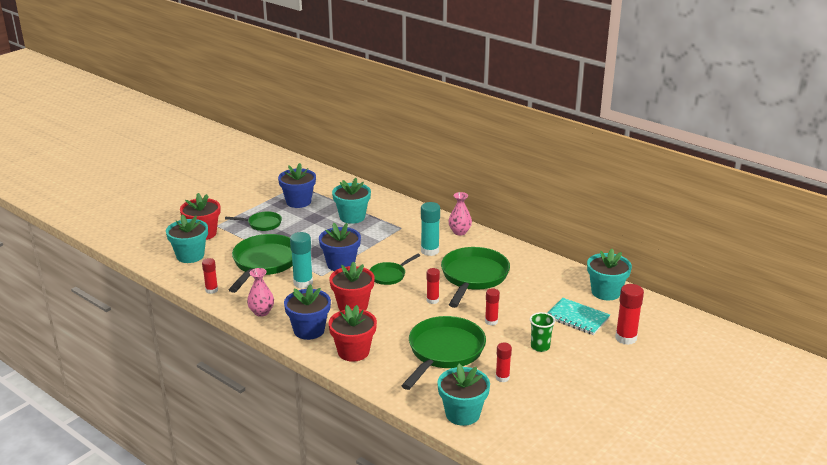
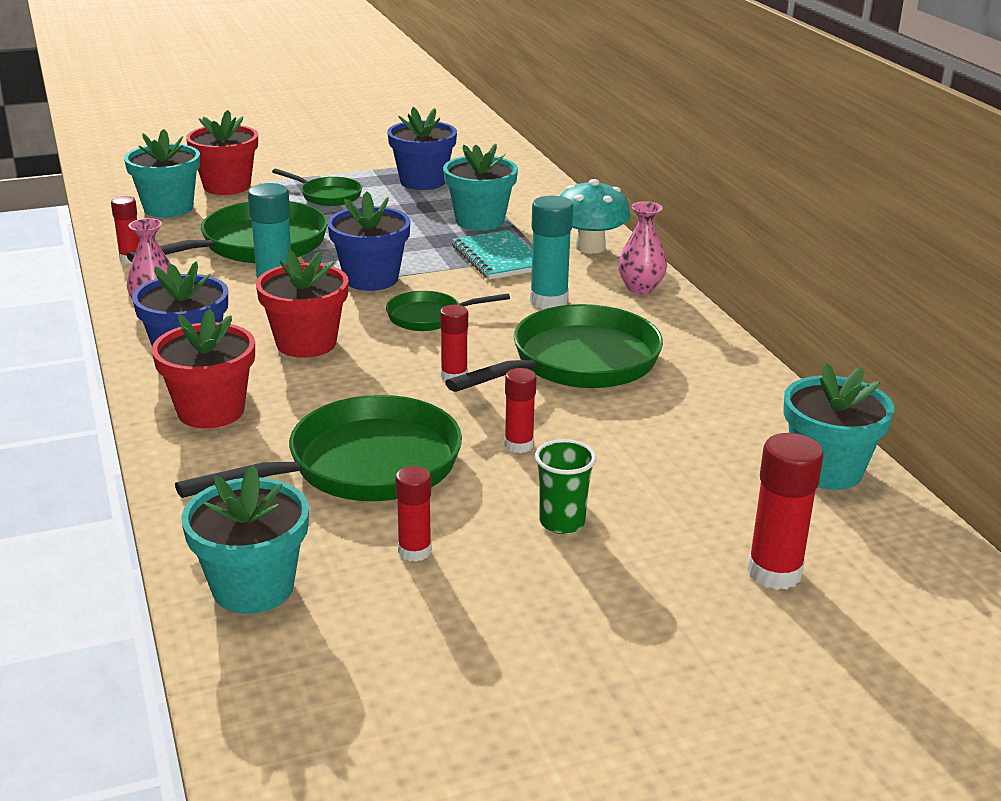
camera: 30 degrees right, 0 degrees up
(416, 217) = (590, 247): none -> turquoise mushroom
(577, 318) = (706, 497): turquoise notebook -> turquoise notebook (498, 258)

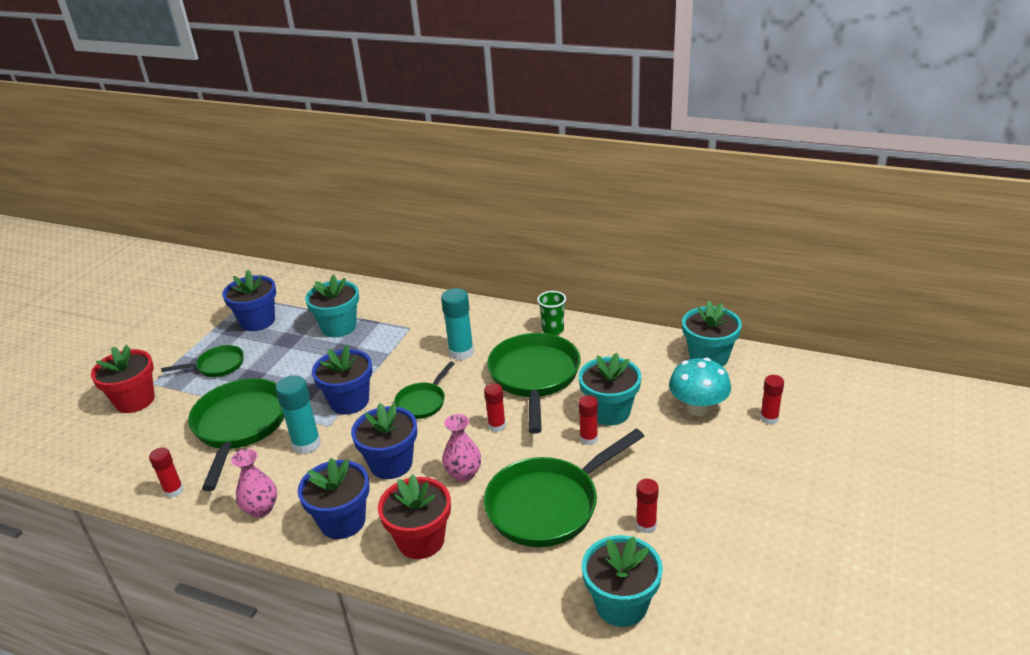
camera: 45 degrees left, 5 degrees up
(168, 208) = (125, 441): turquoise flower pot -> turquoise flower pot (609, 411)
(306, 343) = (391, 464): red flower pot -> blue flower pot
(363, 466) = (548, 505): green pan -> green pan turned 135 degrees counterclockwise
(498, 258) = (391, 343): turquoise notebook -> none
(562, 522) = (670, 461): green cup -> green cup (553, 330)
(590, 247) = (424, 308): turquoise mushroom -> turquoise mushroom (698, 408)
(640, 288) = (487, 316): pink vase -> pink vase (463, 474)
(774, 573) = (769, 418): red glue stick -> red glue stick, size x0.63

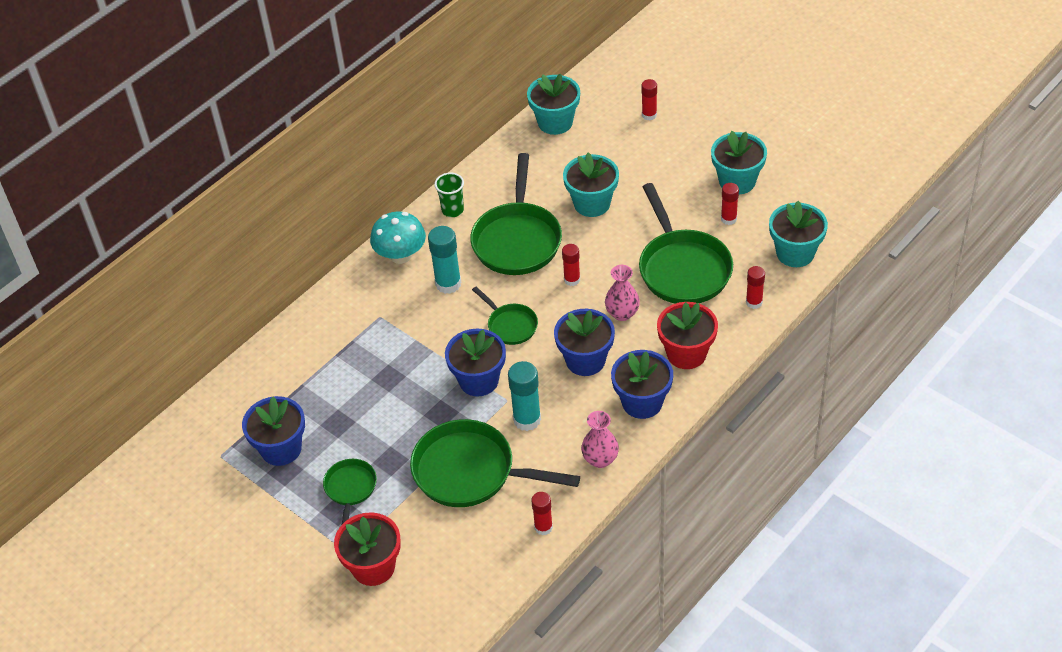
camera: 70 degrees left, 15 degrees up
(339, 327) = (341, 376): turquoise flower pot -> turquoise flower pot (737, 181)
(534, 377) = (517, 240): green pan -> green pan turned 105 degrees counterclockwise
(588, 439) = (618, 225): red glue stick -> red glue stick (754, 302)
(698, 408) = (615, 150): turquoise mushroom -> turquoise mushroom (400, 255)

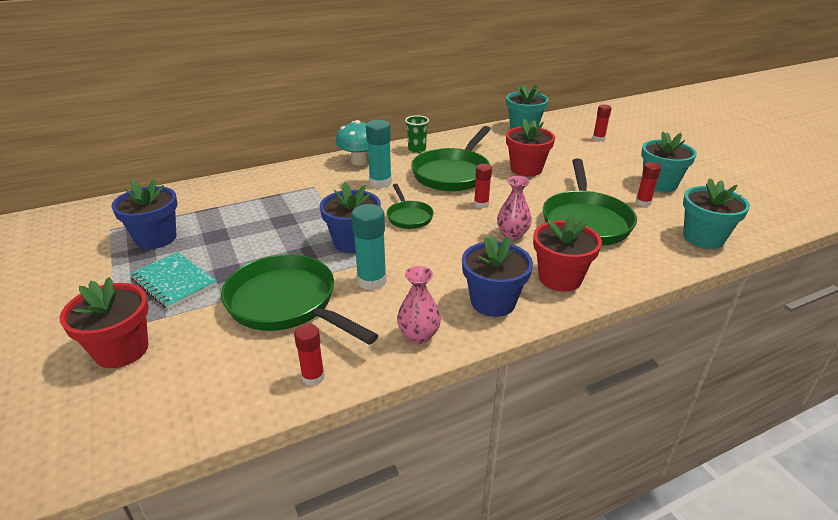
camera: 20 degrees right, 15 degrees down
(350, 489) = (174, 282): green pan -> turquoise notebook
(585, 360) = (457, 256): blue flower pot -> none
(592, 203) = (526, 169): turquoise flower pot -> red flower pot
(754, 302) = (648, 260): red glue stick -> none

